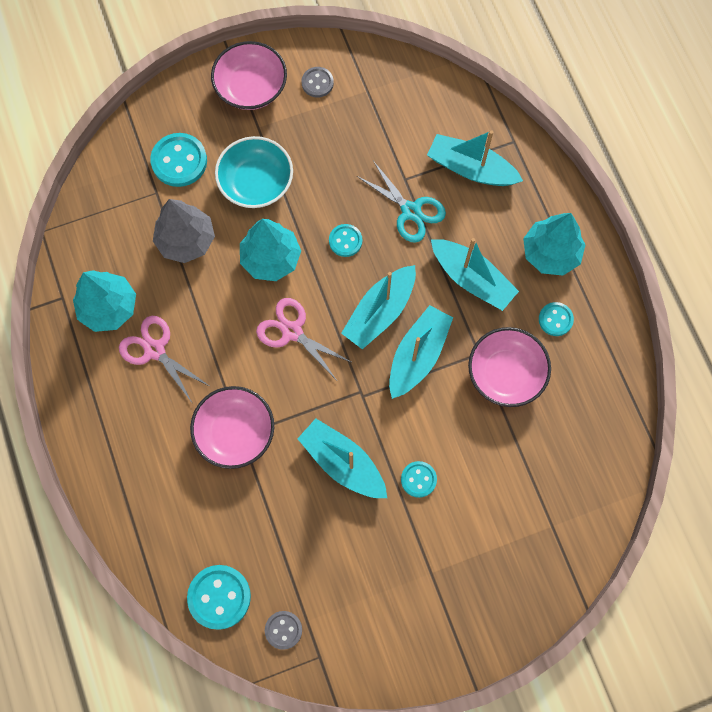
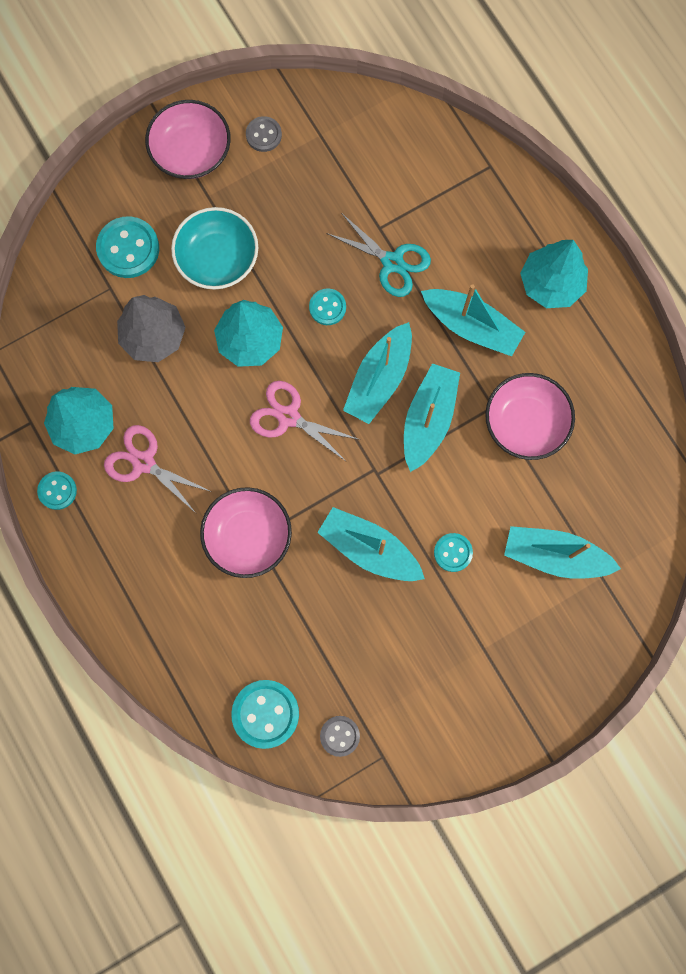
camera: 10 degrees left, 5 degrees up
(471, 168) = (449, 204): turquoise boat -> turquoise boat (554, 556)
(555, 319) = (568, 355): turquoise button -> turquoise button (57, 491)

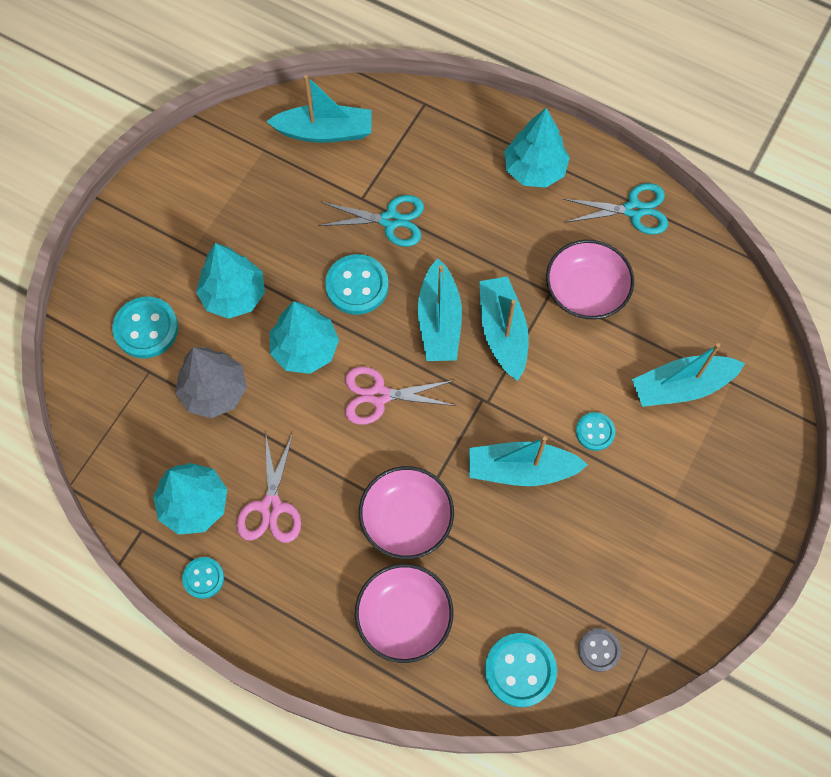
camera: 30 degrees left, 10 degrees down
(144, 462) = (271, 507): pink scissors -> pink scissors turned 90 degrees counterclockwise
(191, 152) = (156, 219): pink bowl -> pink bowl (404, 617)
(218, 258) = (234, 295): turquoise bowl -> turquoise tree
(263, 135) = (214, 174): grey button -> none
(327, 307) = (357, 286): turquoise button -> turquoise button, size x1.69
(471, 326) = (490, 237): turquoise boat -> turquoise boat (325, 132)
(617, 371) = (633, 210): none -> turquoise scissors

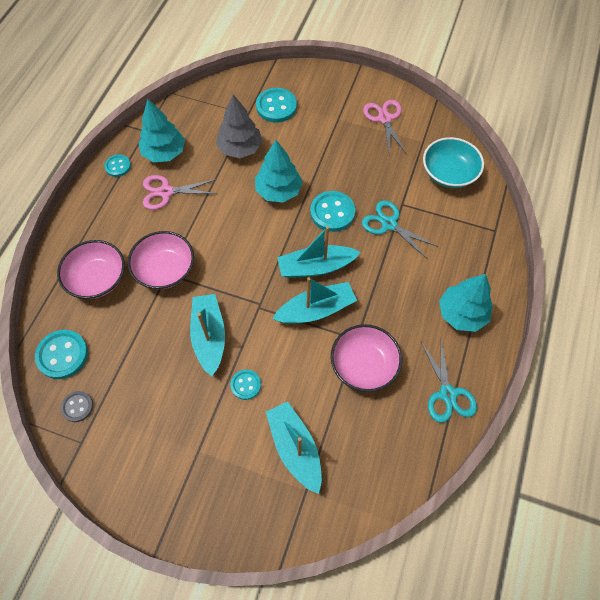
camera: 80 degrees right, 5 degrees down
(234, 295) = (309, 146): turquoise tree -> none
(325, 132) = (449, 173): turquoise boat -> turquoise bowl
(379, 395) = (252, 239): pink scissors -> pink scissors (385, 119)
(390, 220) = (389, 224): turquoise scissors -> turquoise scissors turned 135 degrees clockwise

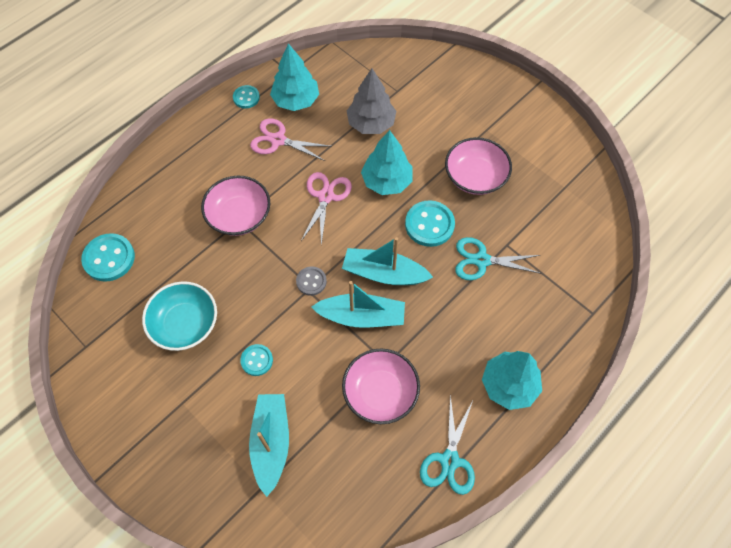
camera: 25 degrees right, 0 degrees up
(77, 407) = (98, 312): grey button -> grey button (311, 281)
(97, 278) = (174, 199): pink bowl -> pink bowl (475, 176)
(209, 336) = (247, 298): turquoise boat -> none
(276, 106) = (429, 94): turquoise button -> none
(385, 119) = (536, 148): pink scissors -> pink scissors (326, 197)
(389, 224) = (481, 260): turquoise scissors -> turquoise scissors turned 60 degrees counterclockwise
(449, 173) = (575, 232): turquoise bowl -> turquoise bowl (185, 324)

